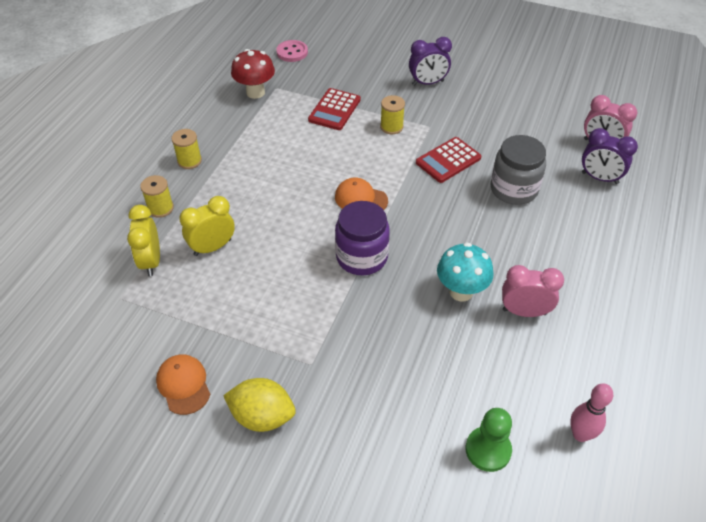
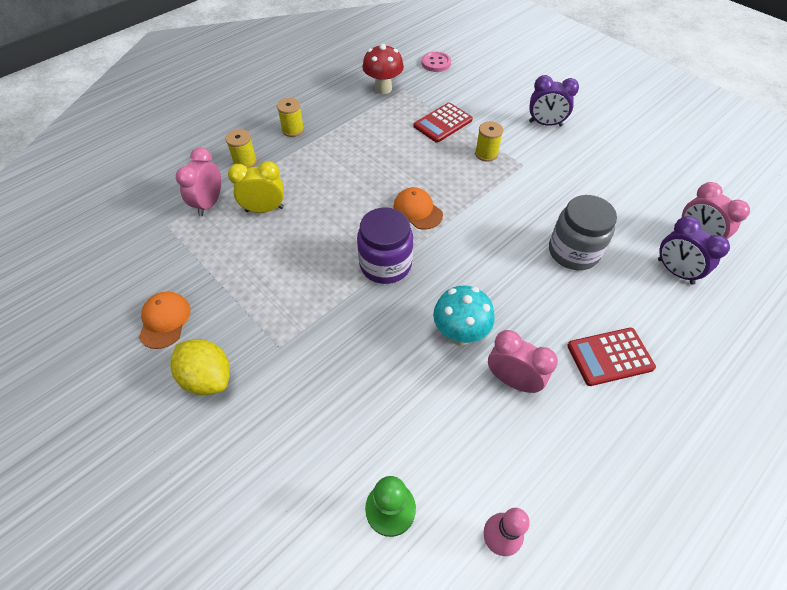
camera: 25 degrees right, 5 degrees up
(151, 261) = (209, 204): yellow clock -> pink clock
(448, 160) = (522, 202): red calculator -> red calculator (610, 357)

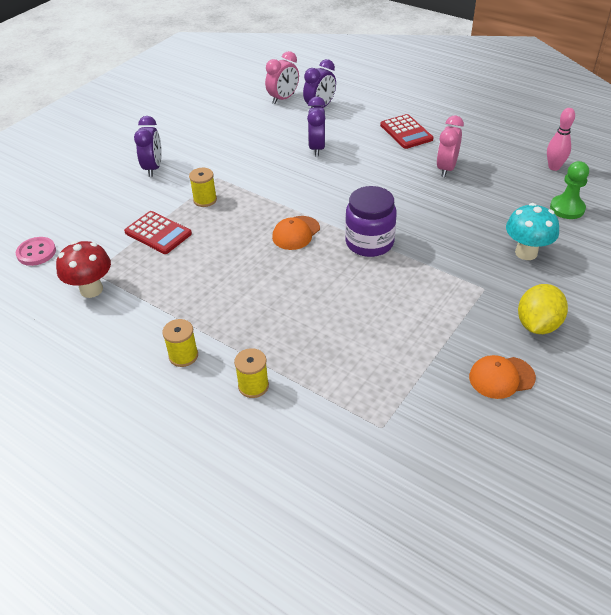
camera: 100 degrees left, 10 degrees down
(209, 204) = (334, 397): pink clock -> none
(264, 209) = (328, 344): yellow clock -> none
(459, 334) = (420, 195): turquoise mushroom -> turquoise mushroom (526, 252)
(573, 252) = (317, 148): grey jar -> purple clock

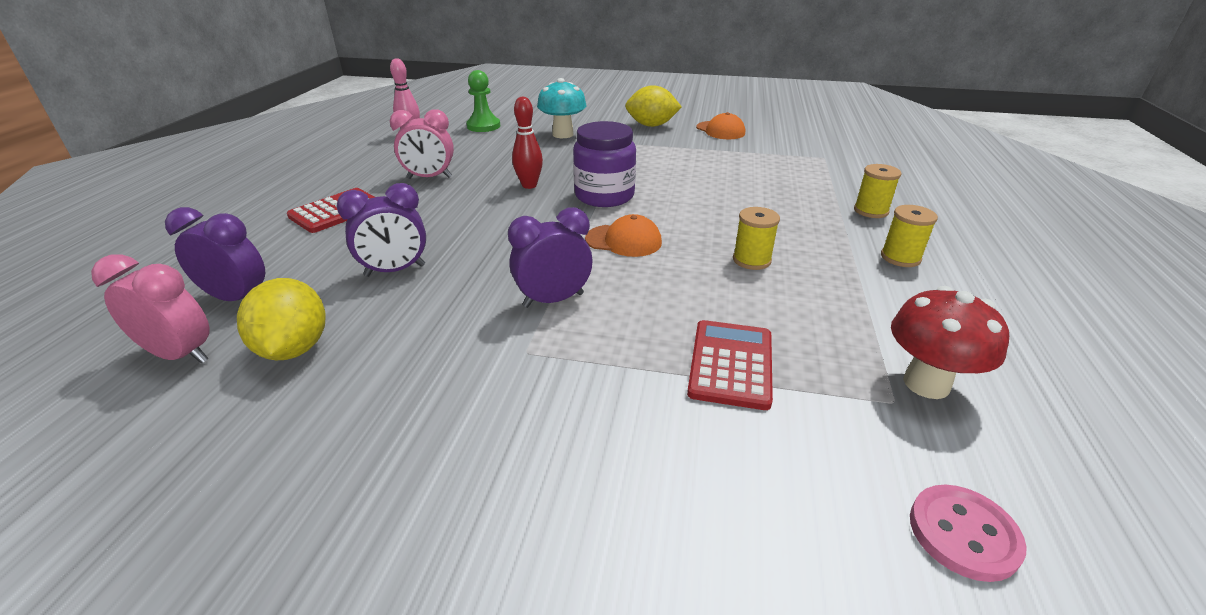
camera: 115 degrees left, 10 degrees down
(153, 168) = (531, 467): purple clock -> purple clock (553, 300)
(205, 200) = (602, 343): yellow spool -> yellow spool (751, 260)
(267, 122) = (294, 348): none -> yellow lemon
(408, 211) = (529, 185): none -> red bowling pin

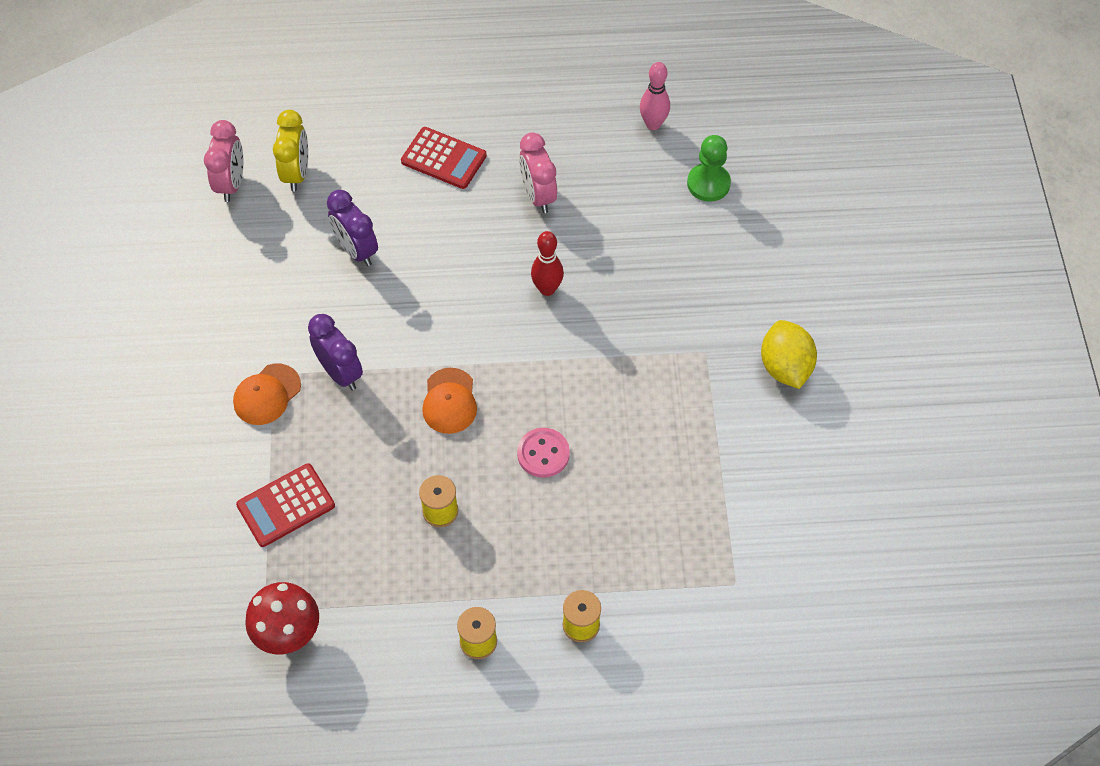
camera: 75 degrees right, 25 degrees up
(237, 298) = (296, 173): purple clock -> yellow clock
(294, 348) = (250, 240): yellow lemon -> none
(563, 134) = (711, 276): turquoise mushroom -> none
(604, 196) = (542, 363): purple jar -> none
(720, 130) = (796, 453): orange cap -> orange cap (267, 394)
(731, 364) = (286, 505): red calculator -> red calculator turned 150 degrees clockwise
(963, 534) = (161, 632): pink button -> pink button (543, 454)

